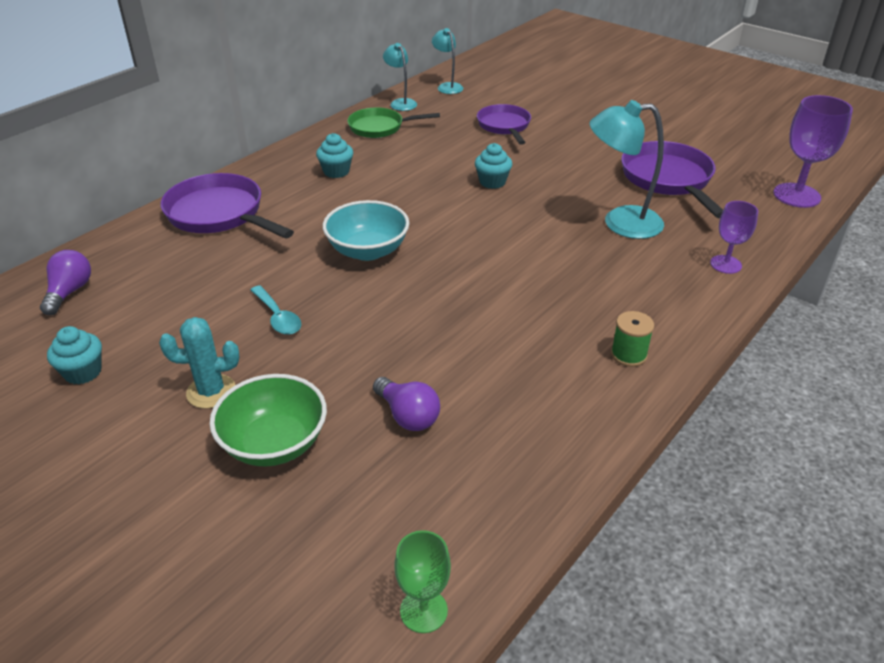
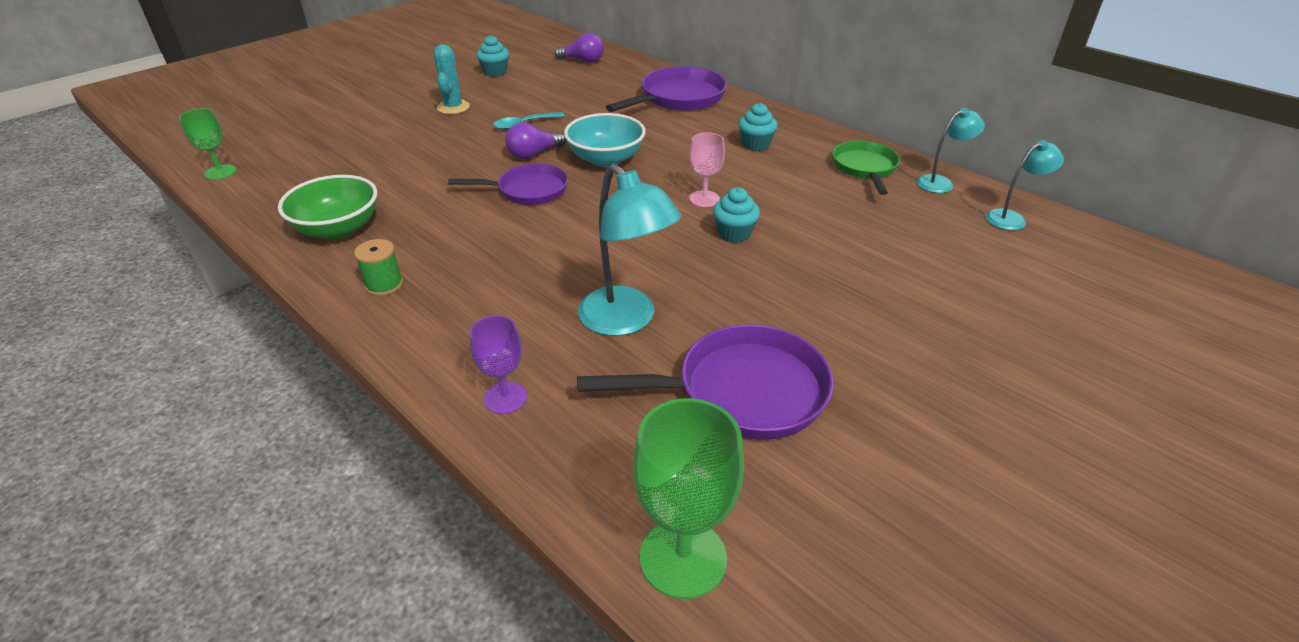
camera: 95 degrees right, 0 degrees up
(274, 443) = (390, 128): green bowl -> green bowl (338, 229)
(407, 415) = (383, 172): purple light bulb -> purple light bulb (533, 154)
(440, 195) = (704, 199): none -> pink goblet
(504, 126) = (893, 255): purple pan -> purple pan (528, 190)
(620, 223) = (626, 320): turquoise lamp -> turquoise lamp turned 135 degrees clockwise
(796, 195) = (683, 558): purple goblet -> green goblet

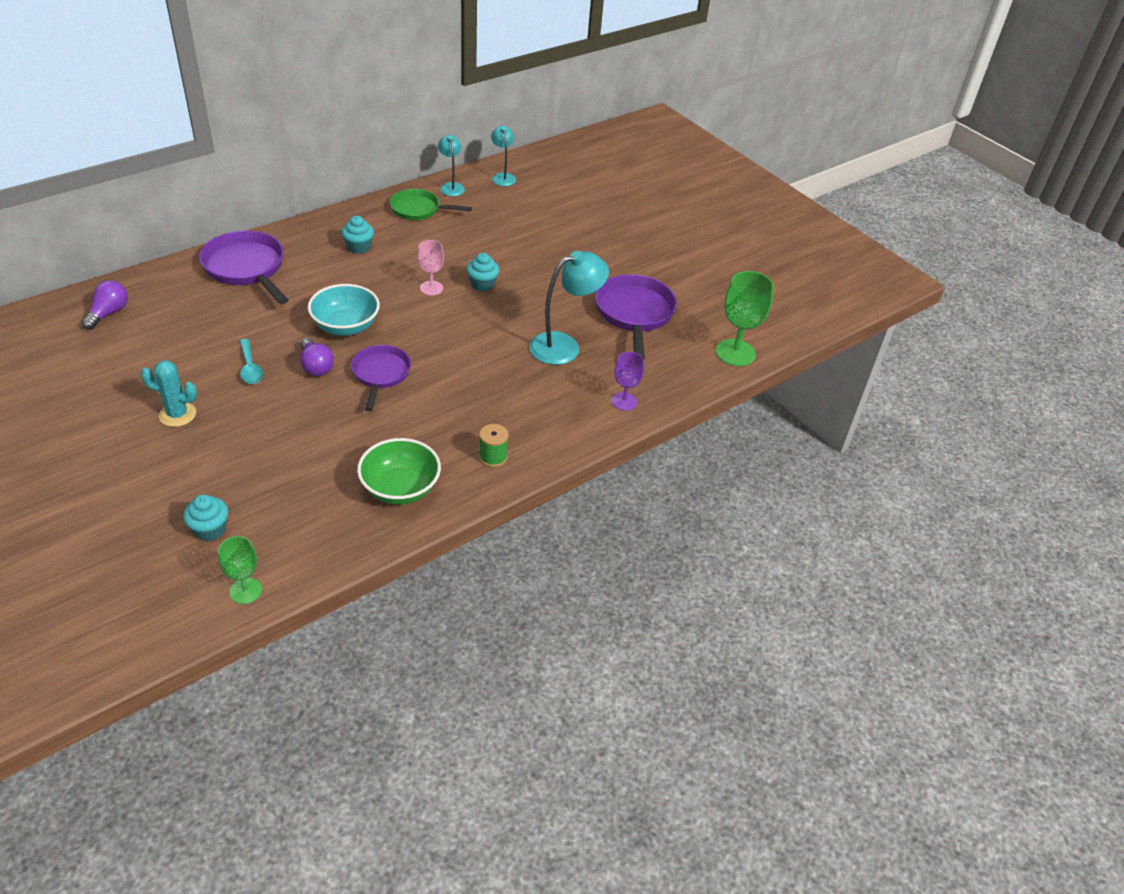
camera: 85 degrees left, 5 degrees up
(495, 72) = (96, 379): turquoise cupcake -> turquoise cupcake (210, 529)

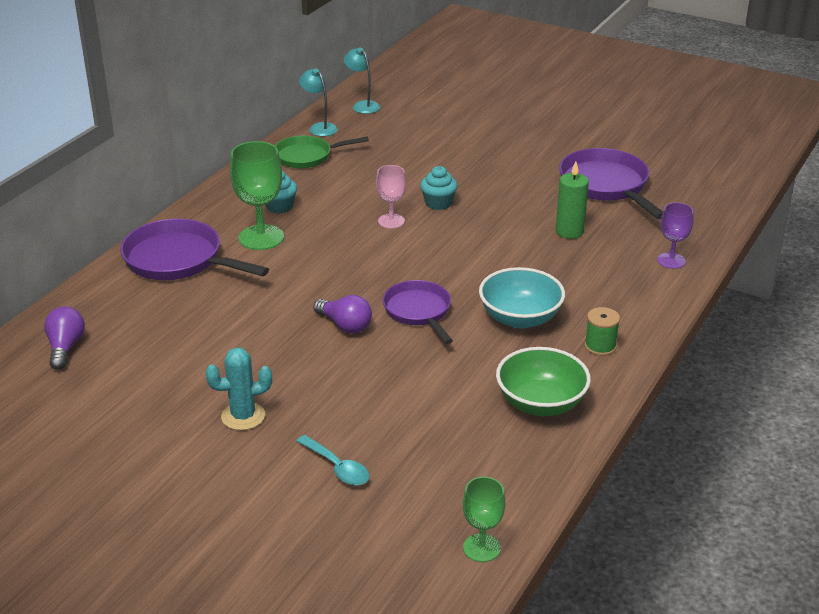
camera: 20 degrees left, 10 degrees down
(210, 529) = (387, 507): turquoise cupcake -> none
(250, 368) = (277, 348): turquoise spoon -> turquoise spoon (337, 467)
(346, 326) = (339, 280): turquoise bowl -> turquoise bowl (520, 318)
(564, 345) = (569, 231): turquoise lamp -> green candle
(735, 353) = (727, 190): green goblet -> green goblet (261, 237)

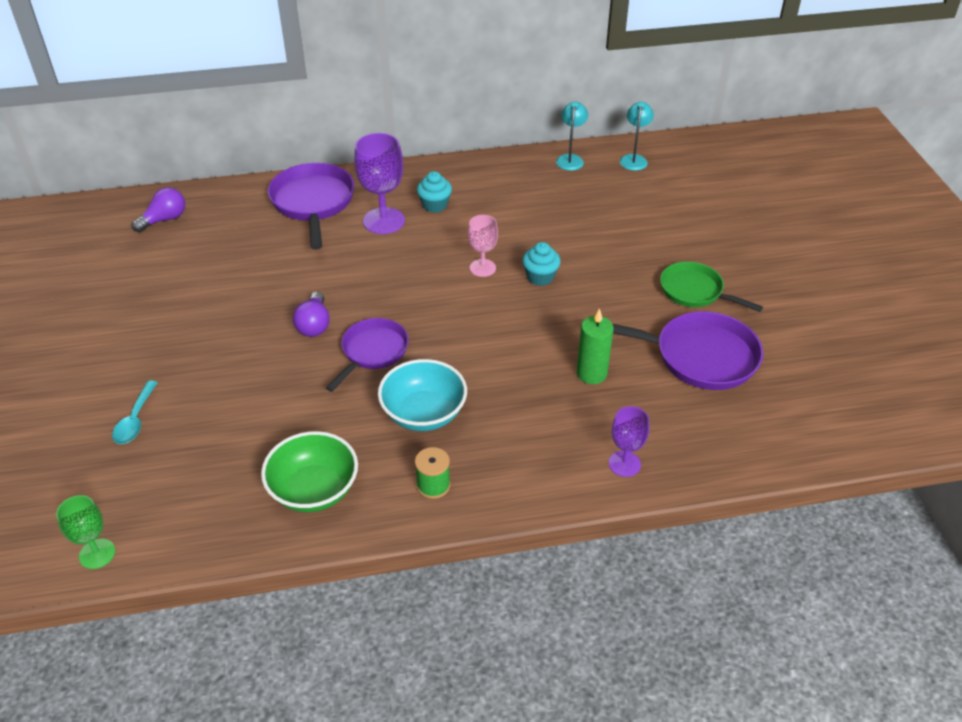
camera: 50 degrees right, 10 degrees up
(243, 416) = (157, 340): turquoise cactus -> none
(261, 237) = (384, 221): green goblet -> purple goblet
(307, 156) = (520, 177): green pan -> green pan (695, 291)
(606, 186) = (699, 357): purple pan -> purple pan turned 75 degrees clockwise

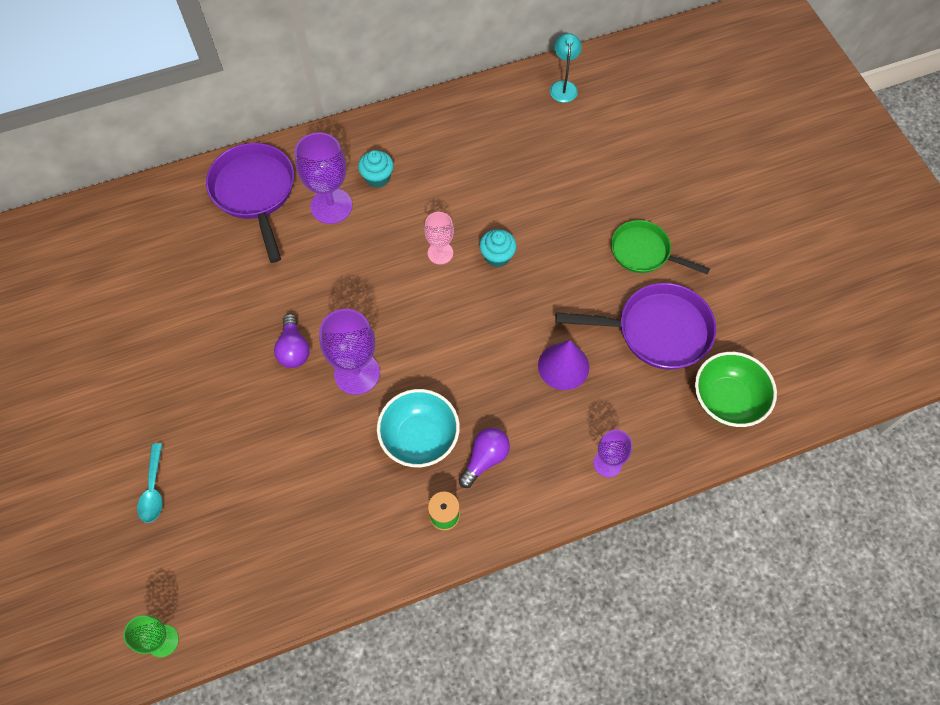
camera: 10 degrees left, 20 degrees up
(164, 219) = (108, 237): purple light bulb -> purple light bulb (485, 459)
(314, 490) = (339, 539): green bowl -> green bowl (727, 399)
(372, 352) = (357, 373): purple pan -> purple goblet
(570, 159) = (500, 95): turquoise lamp -> none
(591, 373) = (563, 366): green candle -> purple cone

